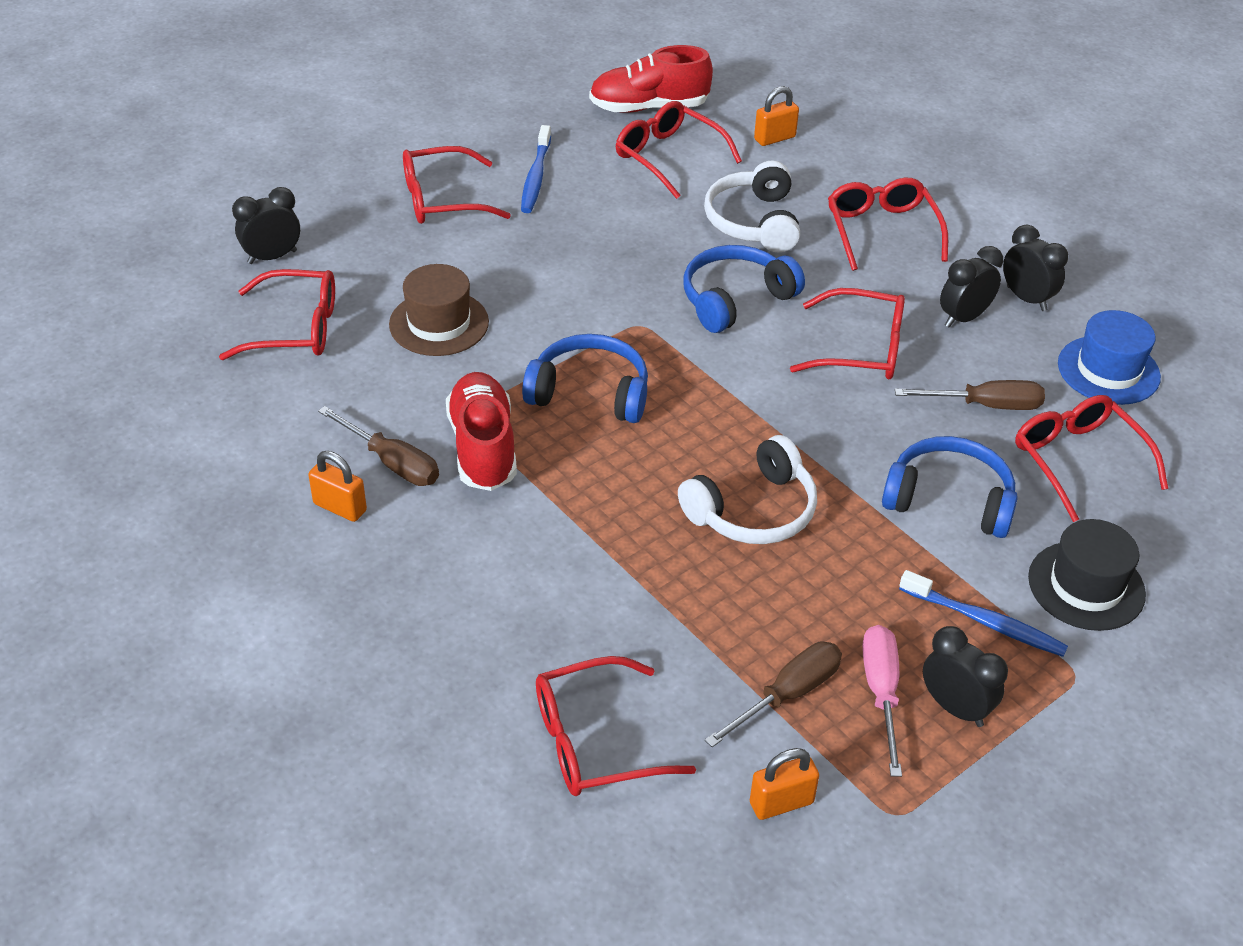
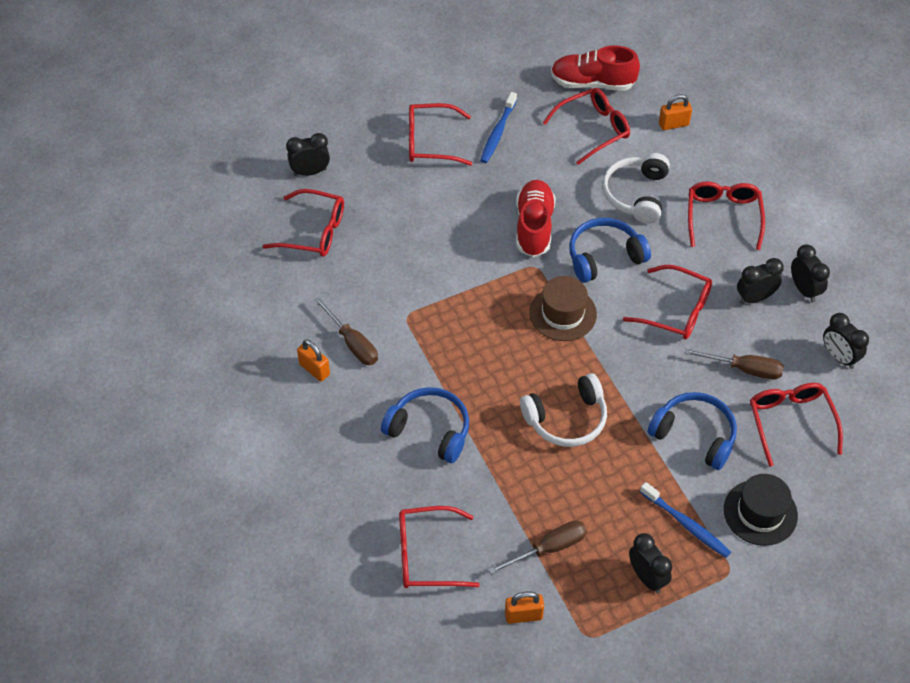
camera: 15 degrees right, 10 degrees up
(439, 323) = (405, 243): brown hat -> brown hat (563, 313)
(483, 447) = (410, 342): red shoe -> red shoe (534, 227)
(590, 393) = (488, 313): blue headphones -> blue headphones (429, 430)
(668, 157) = (593, 129): red glasses -> red glasses turned 90 degrees clockwise
(881, 693) = (605, 558): pink screwdriver -> none
(1108, 370) = (839, 357): blue hat -> black clock

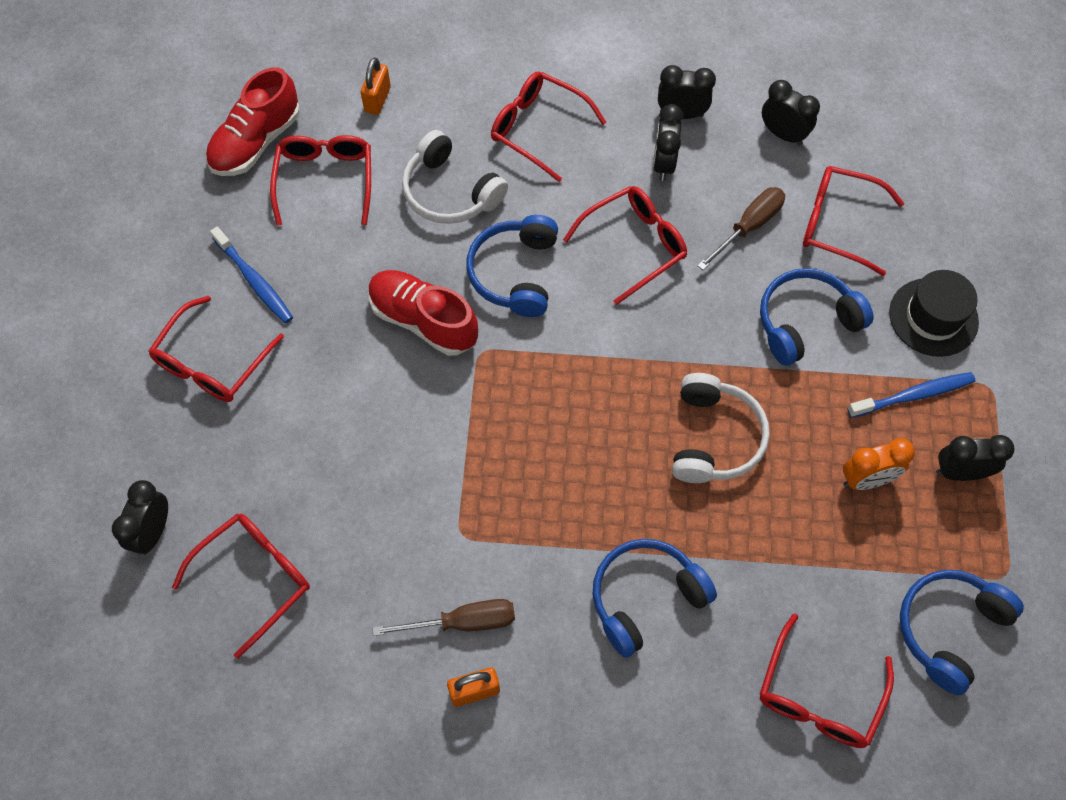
camera: 60 degrees left, 10 degrees up
(523, 615) = (949, 629): orange padlock -> blue headphones
(548, 548) = (875, 553): brown screwdriver -> none
(563, 313) = (567, 360): brown hat -> none
(600, 521) = (866, 479): none -> orange clock
(839, 357) = (783, 134): black clock -> black clock turned 135 degrees counterclockwise

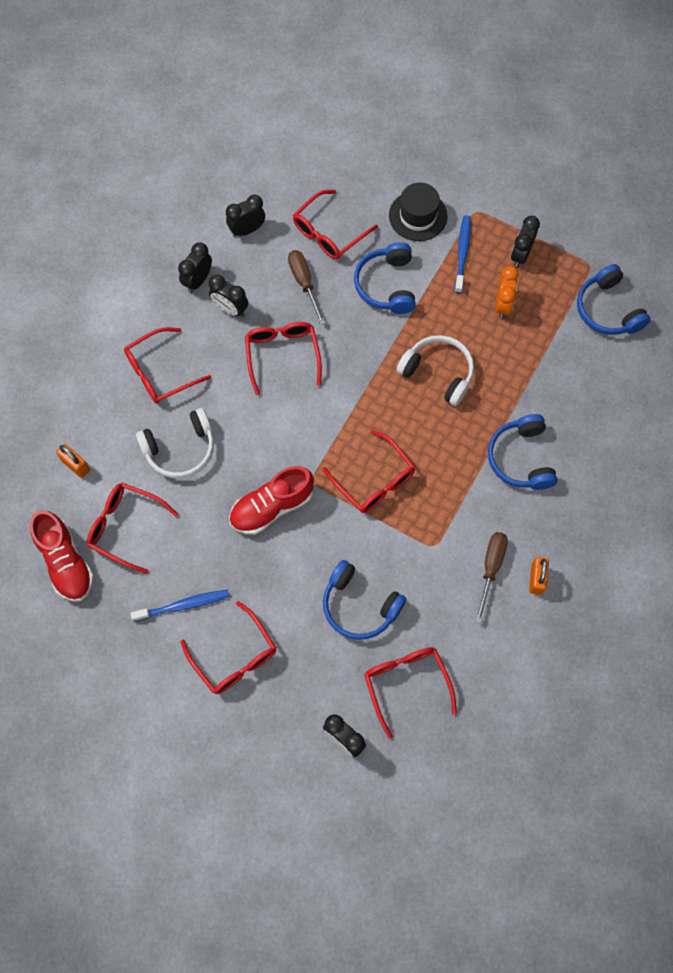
camera: 65 degrees left, 5 degrees up
(515, 273) = (265, 435): blue headphones -> blue headphones (359, 605)
(818, 696) = (617, 395): red glasses -> red glasses (374, 480)

